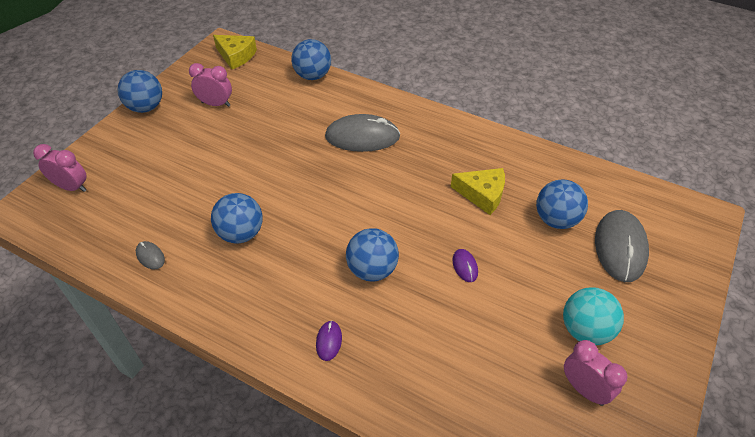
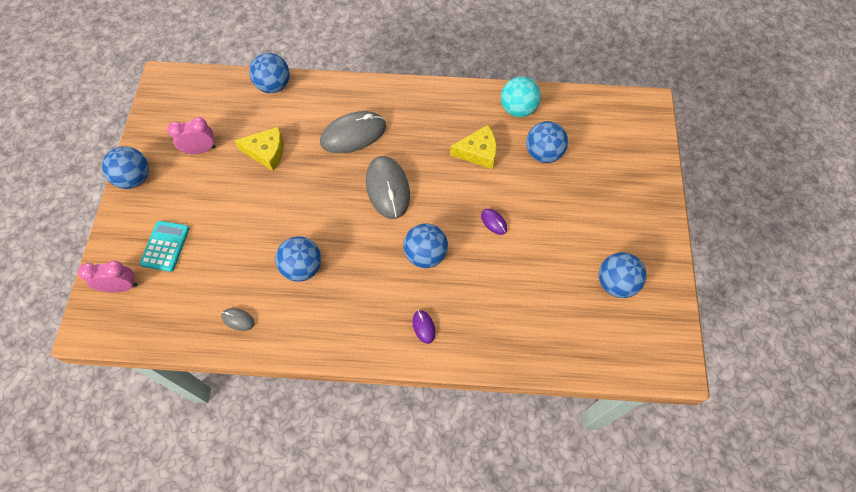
camera: 25 degrees left, 15 degrees up
(132, 169) = (165, 246): none -> turquoise calculator
(236, 56) = (186, 89): yellow cheese -> yellow cheese (266, 152)
(584, 389) = (616, 283): pink clock -> blue ball
(585, 330) = (599, 238): turquoise ball -> turquoise ball (518, 109)
(620, 247) = (598, 159): grey mouse -> grey mouse (387, 188)

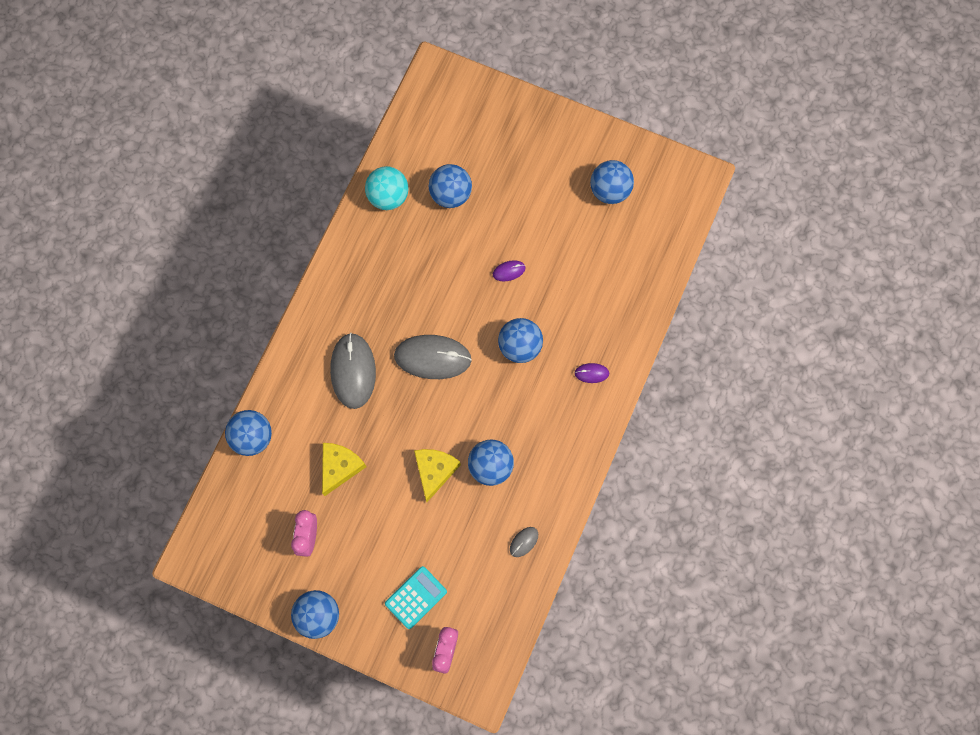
camera: 70 degrees left, 10 degrees up
(165, 246) = (416, 597): turquoise calculator -> turquoise calculator turned 105 degrees clockwise
(478, 152) = (425, 255): yellow cheese -> yellow cheese (434, 471)

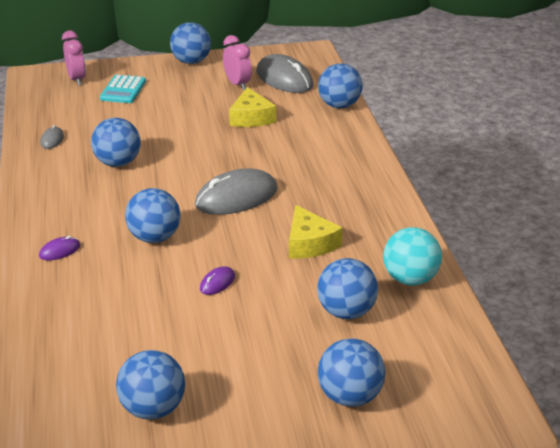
camera: 145 degrees right, 40 degrees down
(353, 371) = (300, 163): grey mouse -> grey mouse (284, 79)
(434, 471) = (167, 143): yellow cheese -> yellow cheese (309, 243)
(500, 132) = (350, 396): none -> blue ball

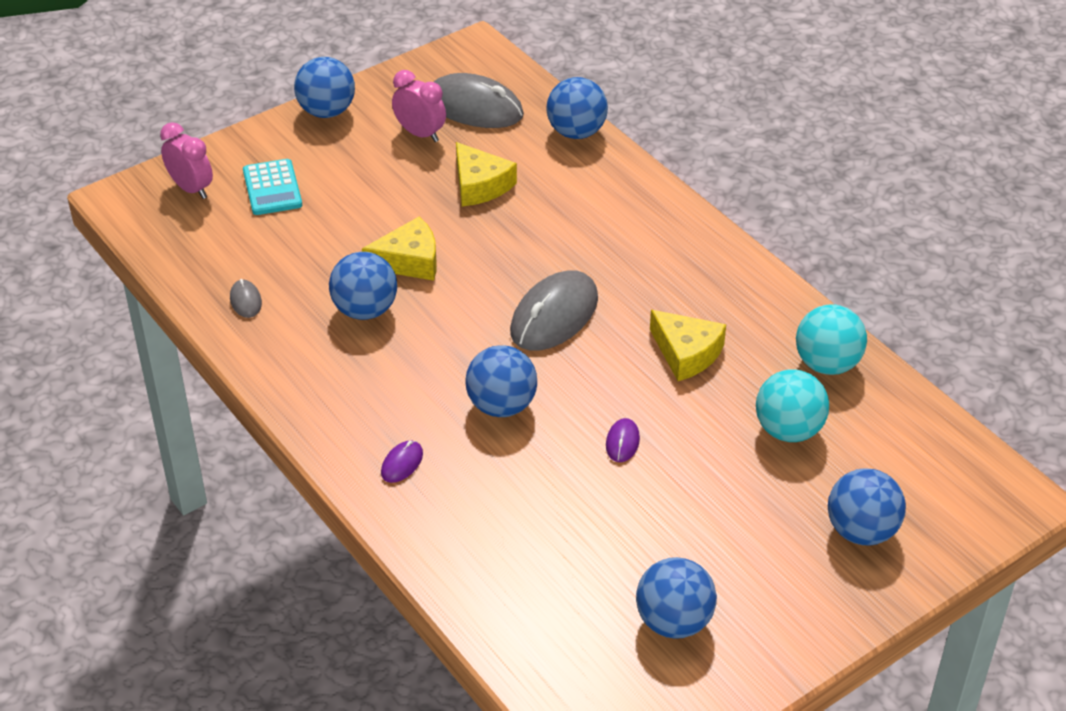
camera: 25 degrees left, 10 degrees up
(170, 145) = (409, 261): none -> yellow cheese
(346, 312) = (788, 430): blue ball -> turquoise ball

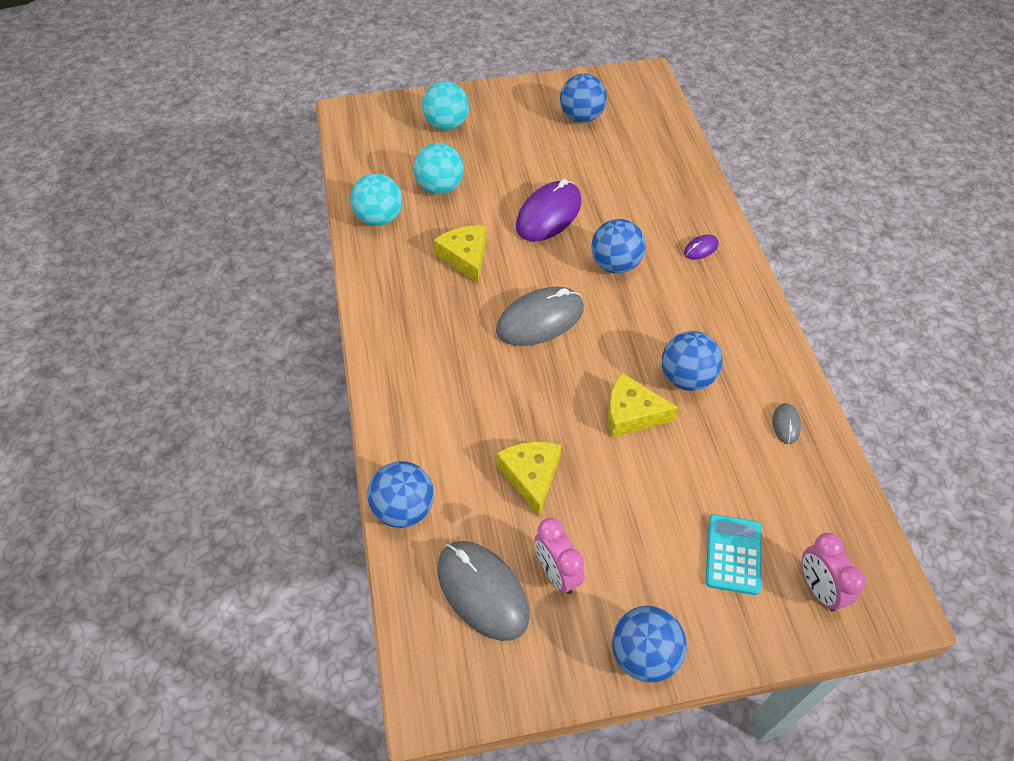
camera: 155 degrees left, 10 degrees up
(622, 442) = (548, 214): purple mouse -> purple mouse, size x2.23
(861, 531) = (446, 125): blue ball -> turquoise ball

